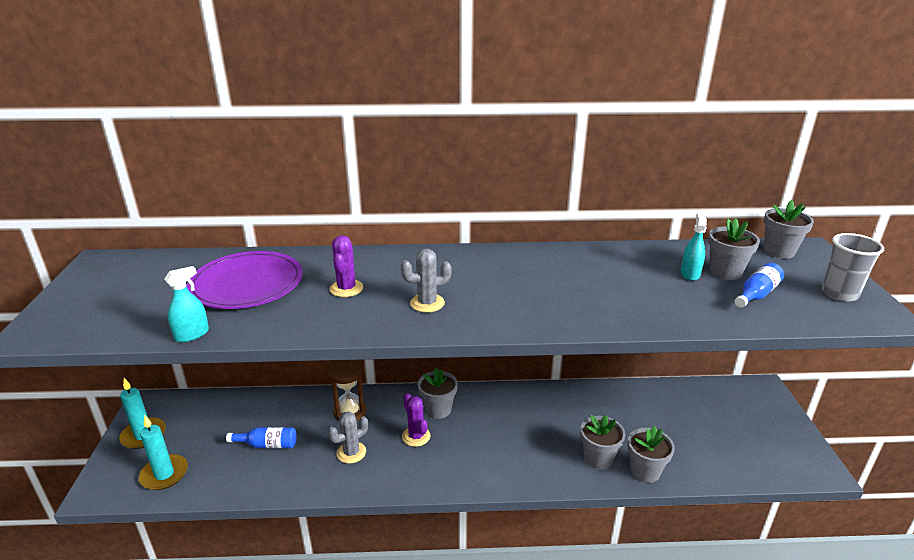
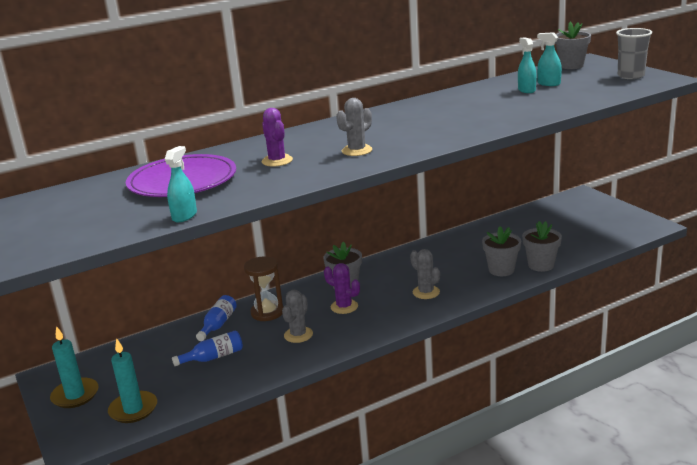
camera: 25 degrees left, 5 degrees down
(502, 453) = (426, 292): none -> grey cactus
(725, 272) = (548, 84): grey flower pot -> turquoise spray bottle
(756, 294) = (581, 89): blue bottle -> blue bottle (218, 324)

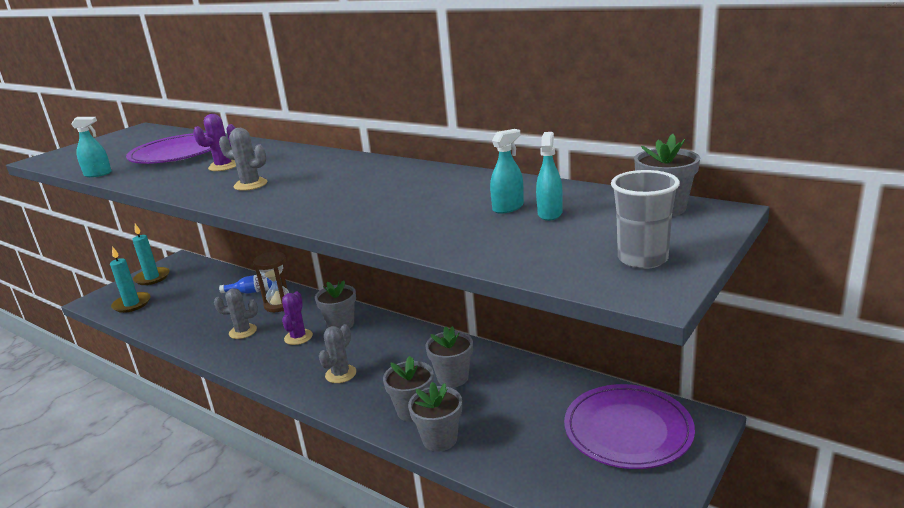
camera: 65 degrees right, 0 degrees up
(213, 357) = (203, 307): blue bottle -> none
(473, 251) = (453, 378): none -> grey flower pot
(574, 212) = (628, 430): none -> purple plate

